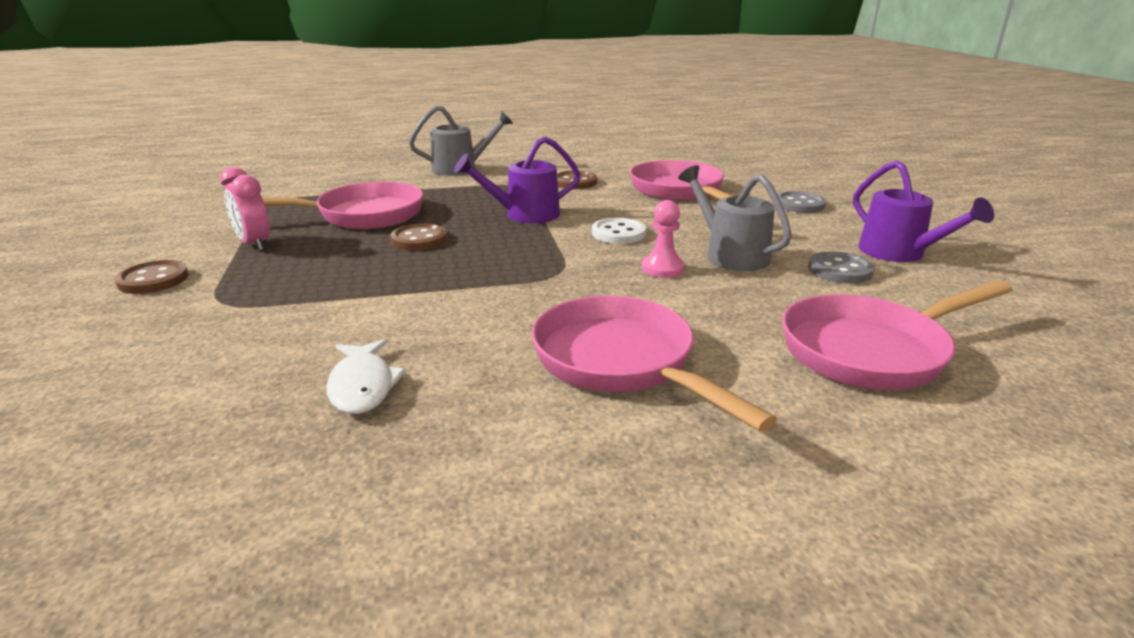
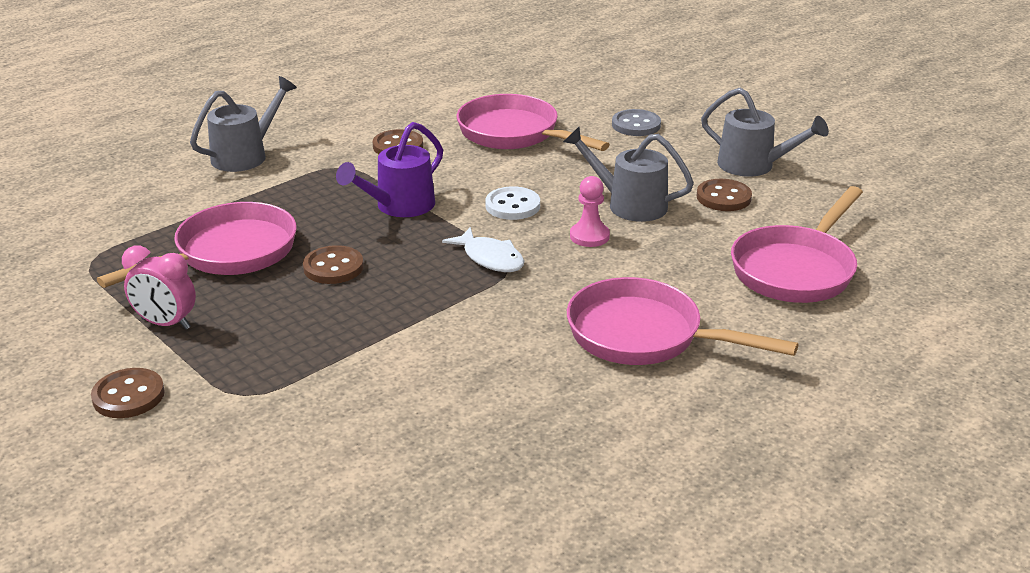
camera: 30 degrees left, 5 degrees up
(363, 386) = (482, 420): white fish -> white fish (490, 258)
(839, 270) = (723, 197): grey button -> brown button
(900, 254) = (754, 166): purple watering can -> grey watering can

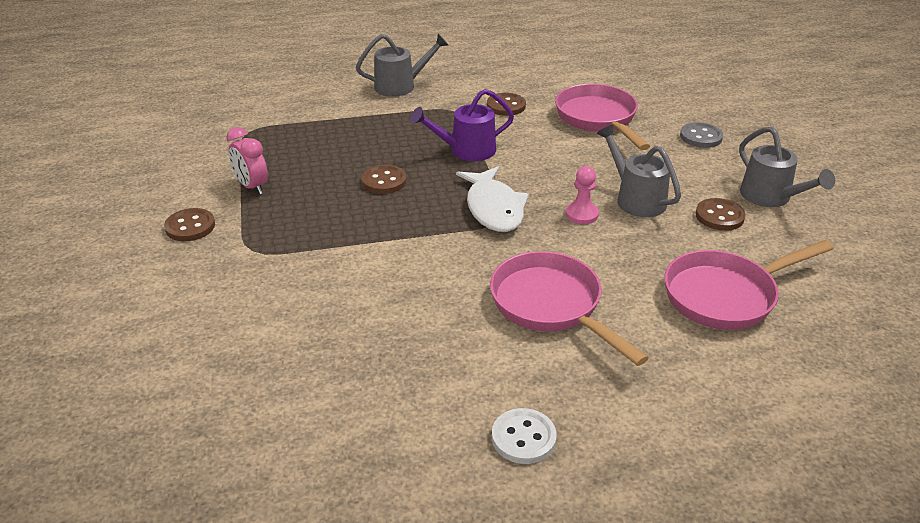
camera: 30 degrees right, 5 degrees up
(228, 253) = (329, 151): pink pan -> none
(490, 258) = (493, 208): white fish -> white fish, size x1.52
(512, 206) = (546, 173): white button -> white button (523, 438)

